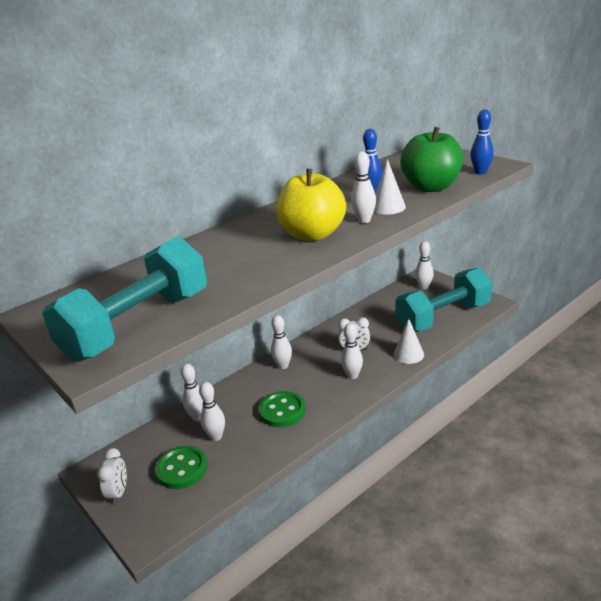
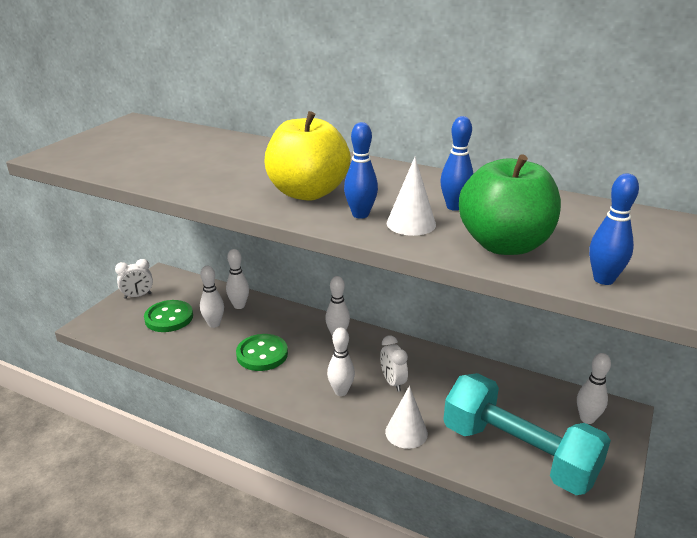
camera: 65 degrees right, 0 degrees up
(138, 325) = (109, 157): turquoise dumbbell -> none
(364, 220) = (360, 215): white bowling pin -> blue bowling pin

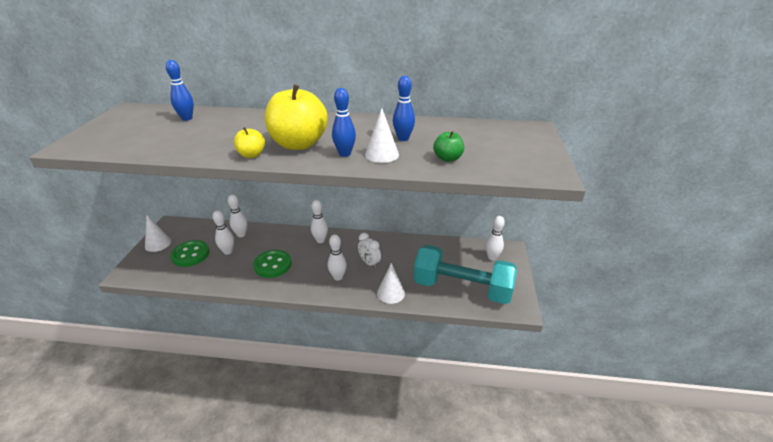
camera: 20 degrees left, 5 degrees up
(138, 296) = (158, 243): white clock -> white cone
(241, 197) = (251, 155): none -> yellow apple
(504, 245) = (447, 158): green apple -> green apple, size x0.47
(603, 279) = (515, 170): blue bowling pin -> blue bowling pin (187, 118)

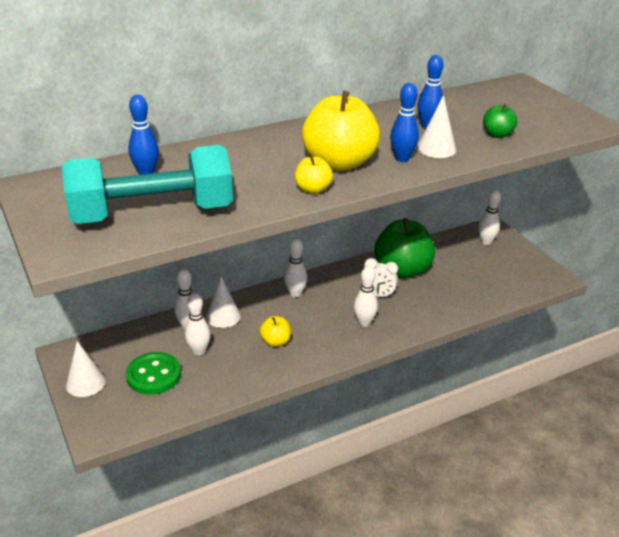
camera: 35 degrees left, 0 degrees up
(272, 265) = (275, 342): green button -> yellow apple
(391, 293) = (434, 314): white cone -> white cone (223, 316)
(406, 253) = (402, 270): none -> green apple
(462, 288) = (492, 282): turquoise dumbbell -> turquoise dumbbell (152, 213)

